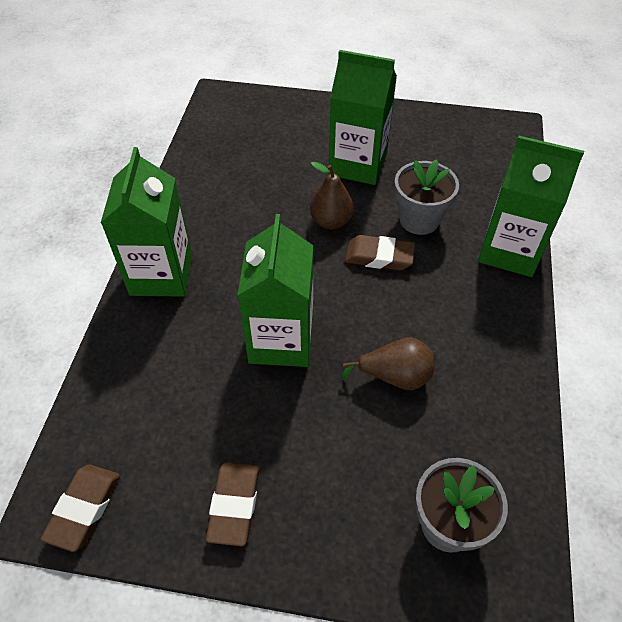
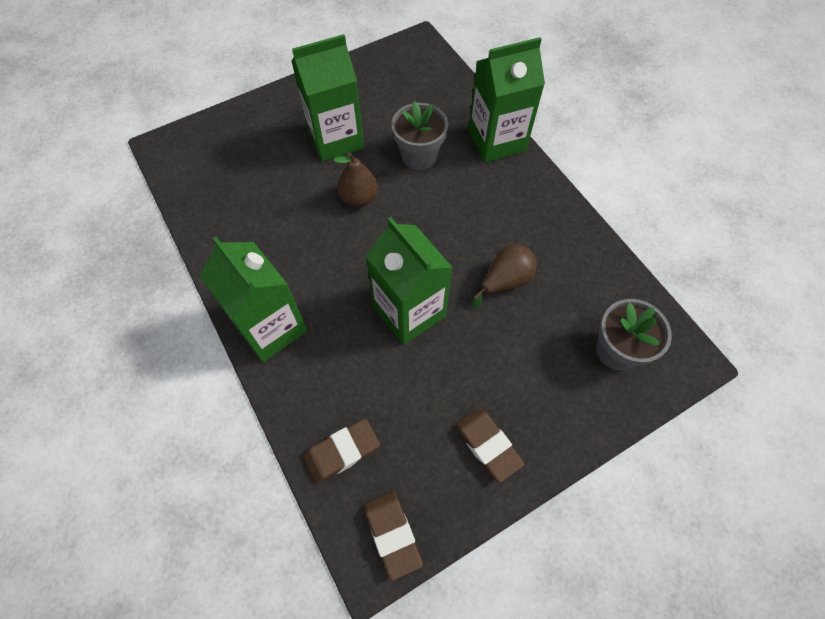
camera: 40 degrees left, 10 degrees up
(379, 256) = (417, 202): brown eraser -> brown eraser (342, 452)

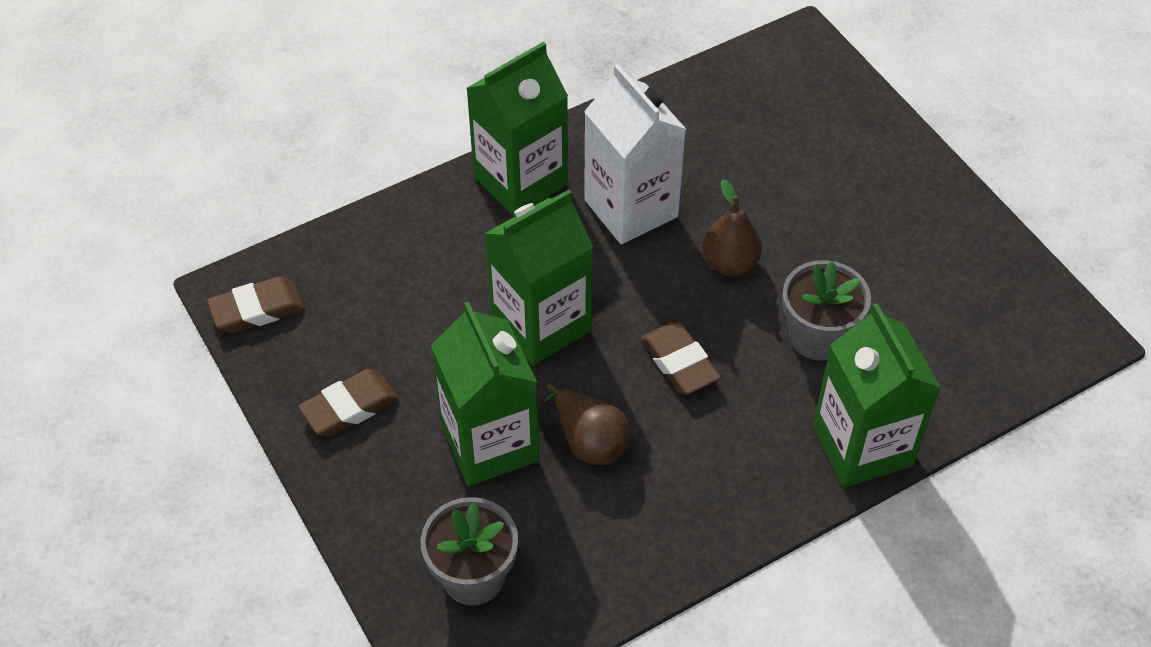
camera: 90 degrees right, 10 degrees down
(306, 254) = (631, 208): none -> white carton
(336, 139) = (839, 231): green carton -> green carton (490, 443)
(342, 452) = (356, 259): brown eraser -> brown eraser (679, 362)

